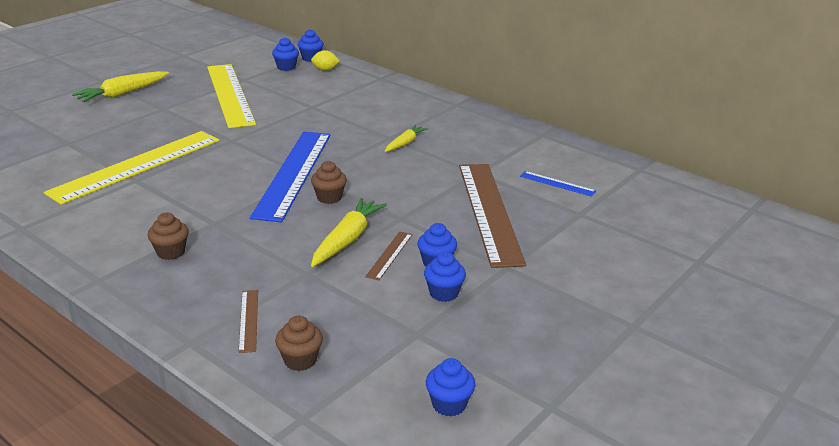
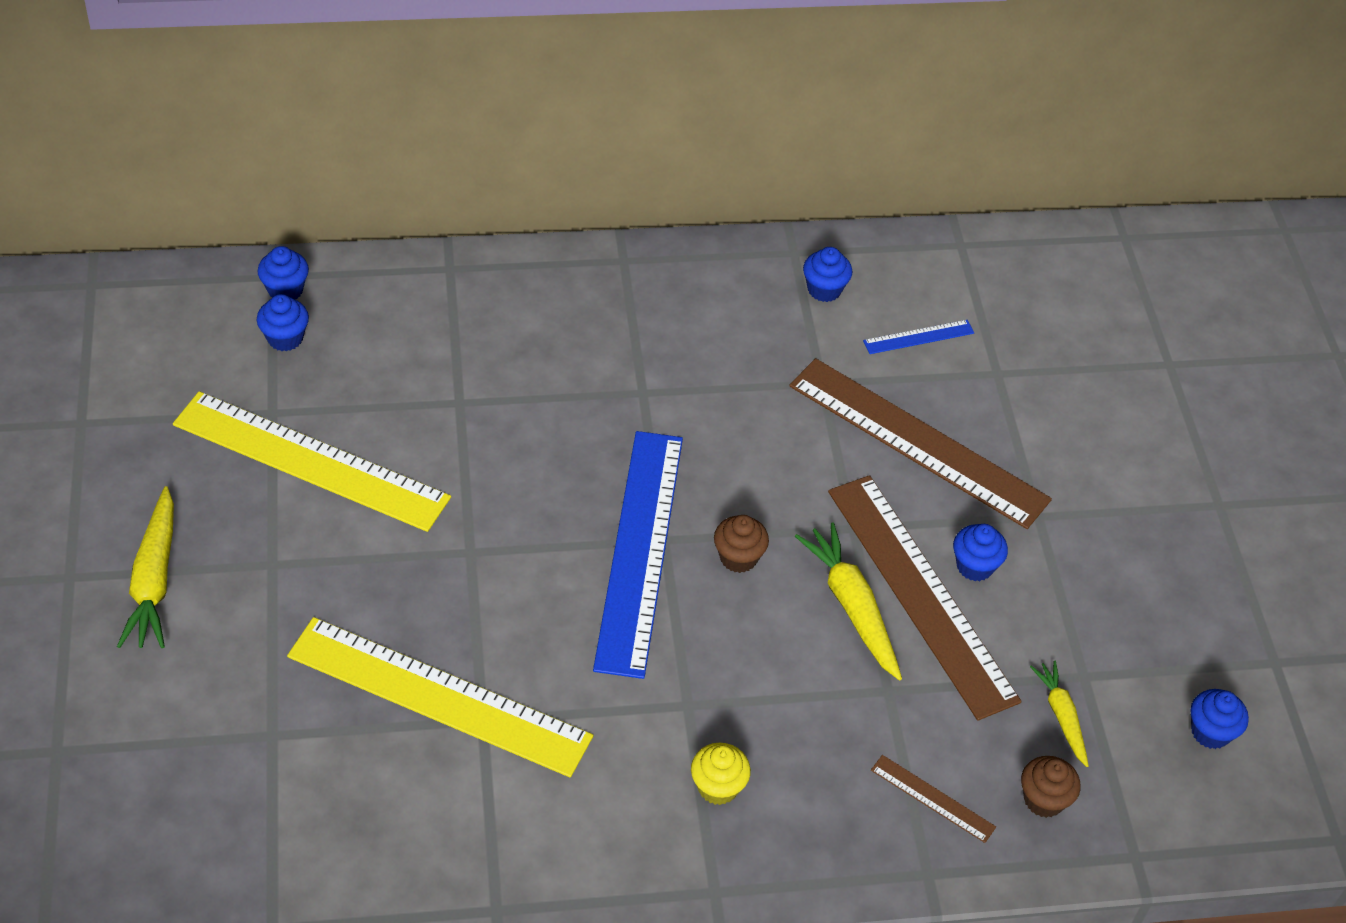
camera: 50 degrees left, 20 degrees up
(137, 166) = (439, 696): yellow ruler -> yellow ruler turned 60 degrees counterclockwise
(171, 252) = (718, 787): brown cupcake -> yellow cupcake
(293, 174) = (640, 550): blue ruler -> blue ruler turned 45 degrees clockwise
(325, 69) = (348, 303): yellow lemon -> none
(389, 255) = (921, 593): brown ruler -> brown ruler, size x2.41
(405, 143) = (675, 389): yellow carrot -> yellow carrot (1061, 716)
(443, 293) = (1035, 602): blue cupcake -> blue cupcake (824, 289)

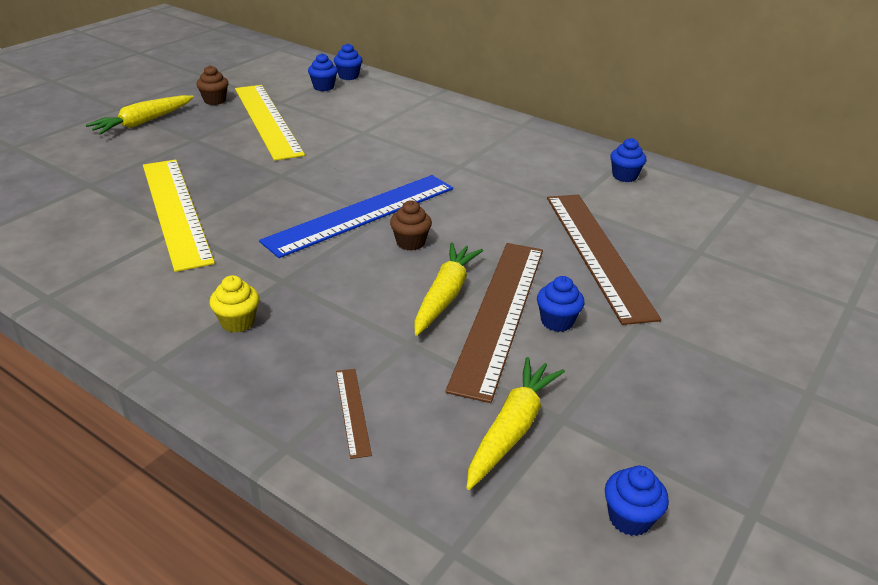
camera: 45 degrees right, 15 degrees down
(918, 337) = (661, 215): blue ruler -> none
(1043, 799) = (429, 465): brown cupcake -> brown cupcake (214, 100)
(1061, 716) = (512, 429): yellow carrot -> yellow carrot, size x1.63

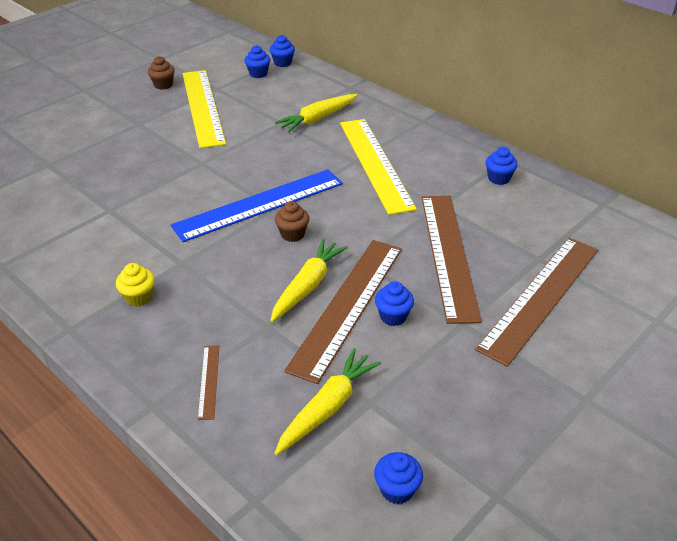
camera: 10 degrees right, 5 degrees up
(143, 122) = (101, 105): yellow carrot -> yellow carrot (317, 119)
(176, 211) = (111, 193): yellow ruler -> yellow ruler (375, 163)
(715, 290) = (540, 297): none -> brown ruler

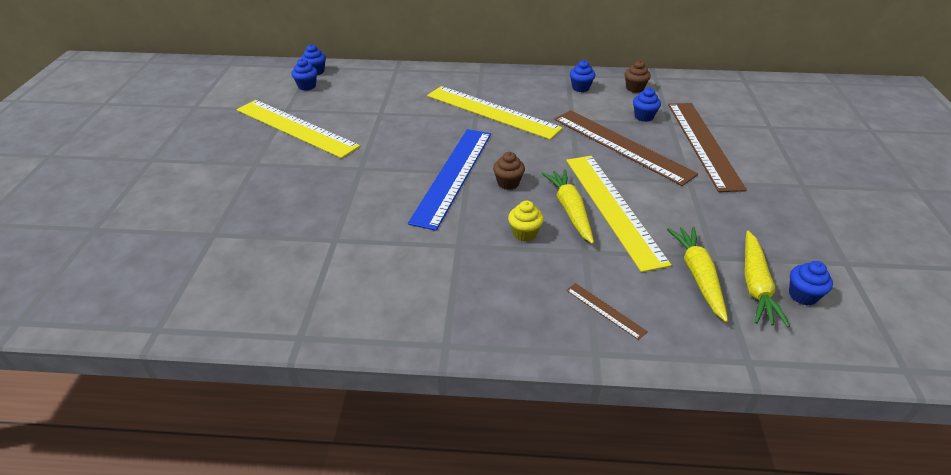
camera: 40 degrees left, 0 degrees up
(139, 297) = (464, 288): yellow cupcake -> yellow cupcake (524, 233)
(163, 85) = (231, 125): brown cupcake -> brown cupcake (634, 88)
(317, 119) = (405, 99): yellow carrot -> yellow carrot (755, 285)
(348, 306) = (613, 208): brown ruler -> yellow ruler
(393, 316) = (648, 199): blue cupcake -> blue cupcake (644, 117)

